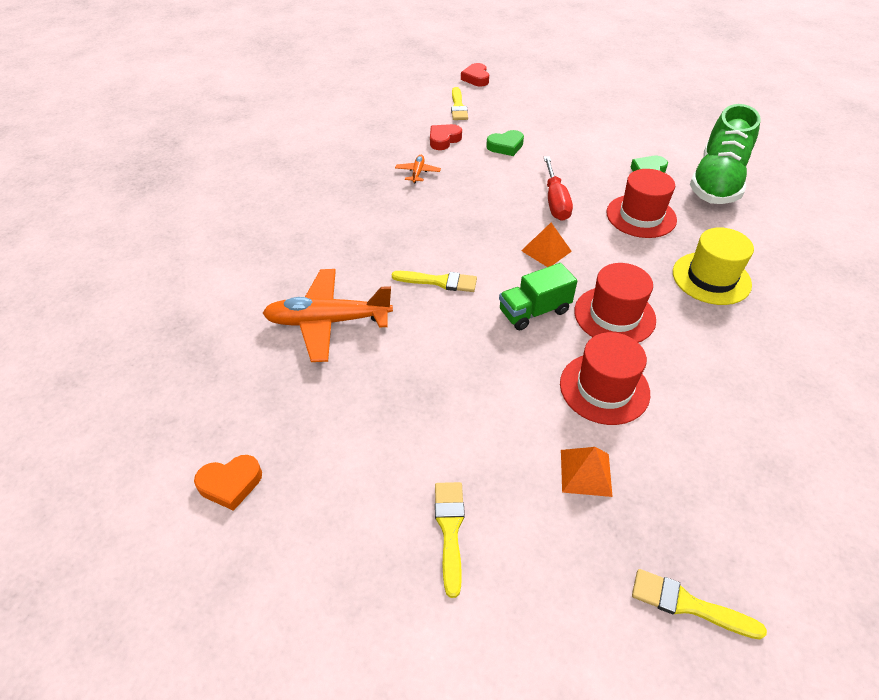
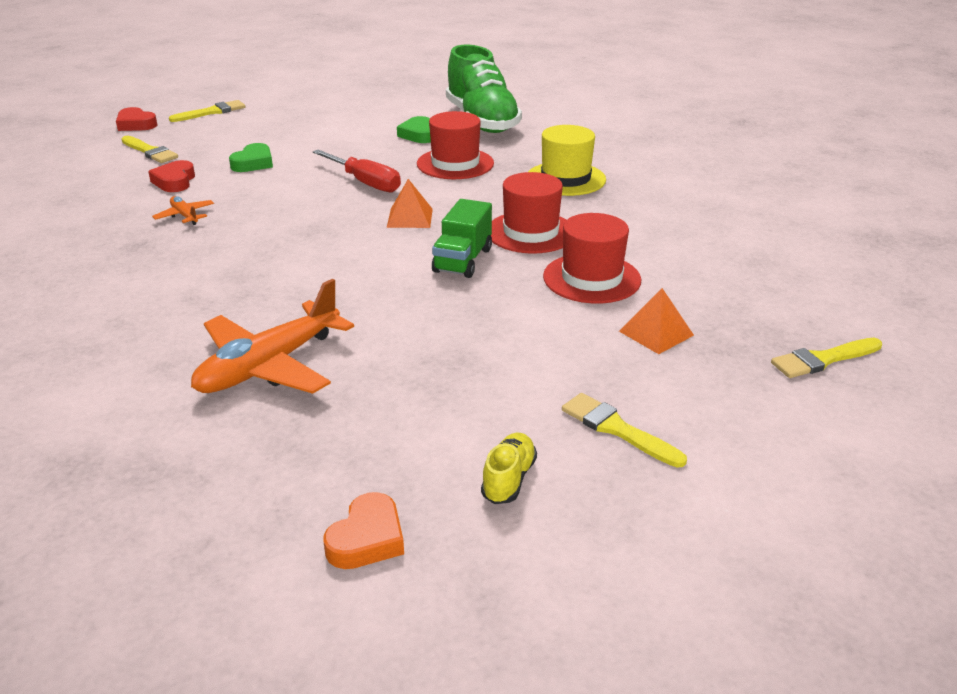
camera: 45 degrees left, 15 degrees down
(342, 509) = (509, 479): none -> yellow shoe
(439, 281) = (342, 282): yellow brush -> yellow brush (212, 112)

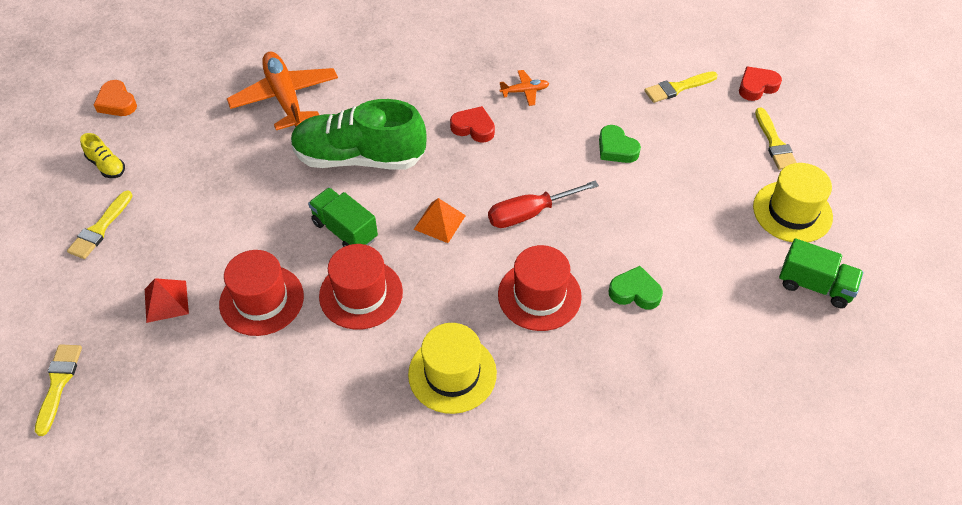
camera: 115 degrees right, 20 degrees up
(175, 181) = (599, 94): red heart -> red heart (473, 128)
(290, 100) = (792, 212): none -> yellow hat
(361, 89) = (815, 285): none -> green truck
(482, 121) = (653, 367): green shoe -> green shoe (359, 157)
(617, 429) = (100, 228): yellow brush -> yellow brush turned 135 degrees clockwise
(656, 333) = (166, 301): orange pyramid -> red pyramid

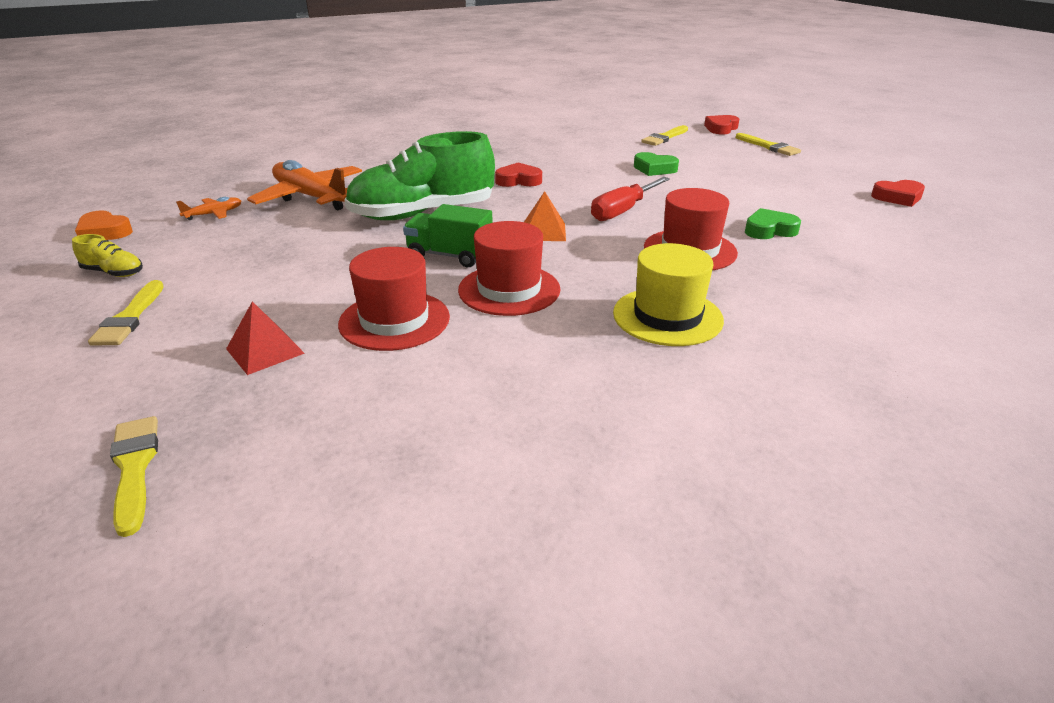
camera: 25 degrees left, 20 degrees down
(525, 91) = (543, 158): orange plane -> orange plane (214, 214)
(792, 212) = (828, 170): yellow hat -> none
(815, 285) = (898, 197): green truck -> red heart

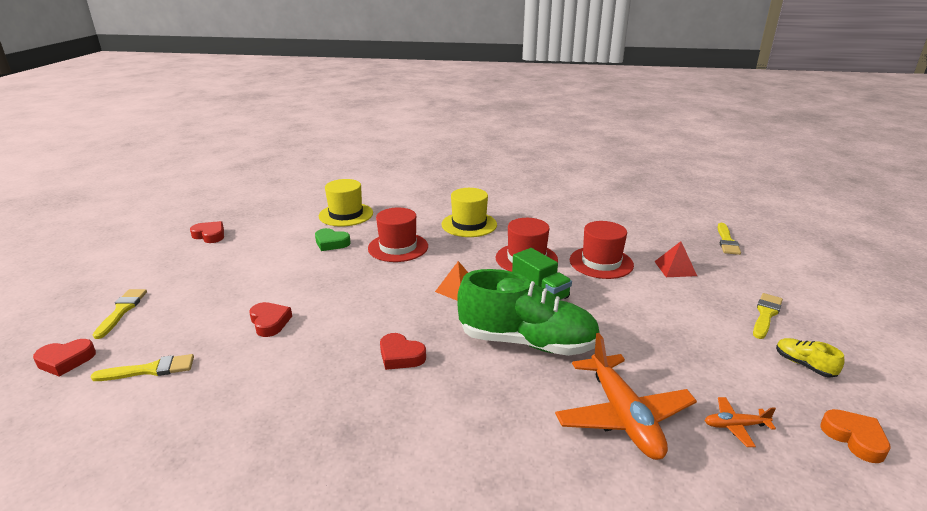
camera: 145 degrees left, 5 degrees down
(623, 211) = (380, 287): red screwdriver -> none
(654, 169) = (270, 322): green heart -> red heart
(855, 268) = (346, 214): none -> yellow hat

